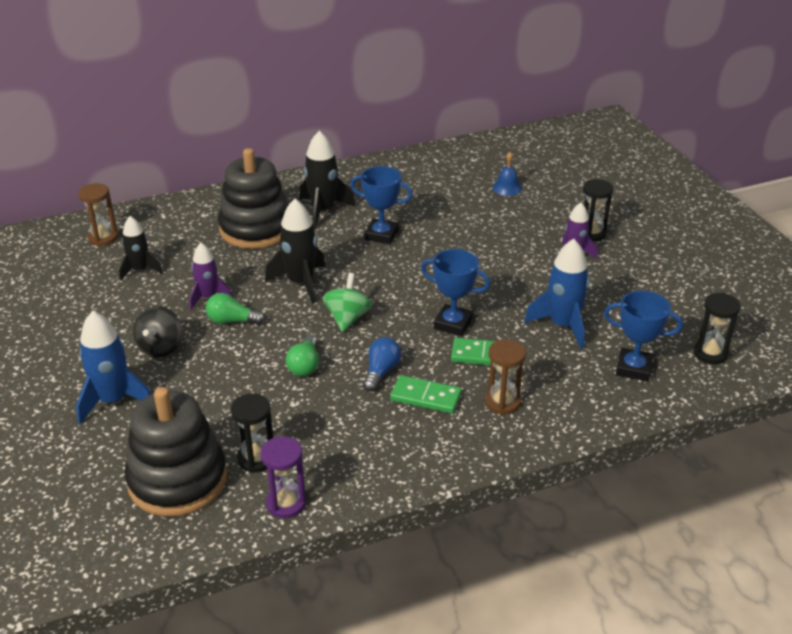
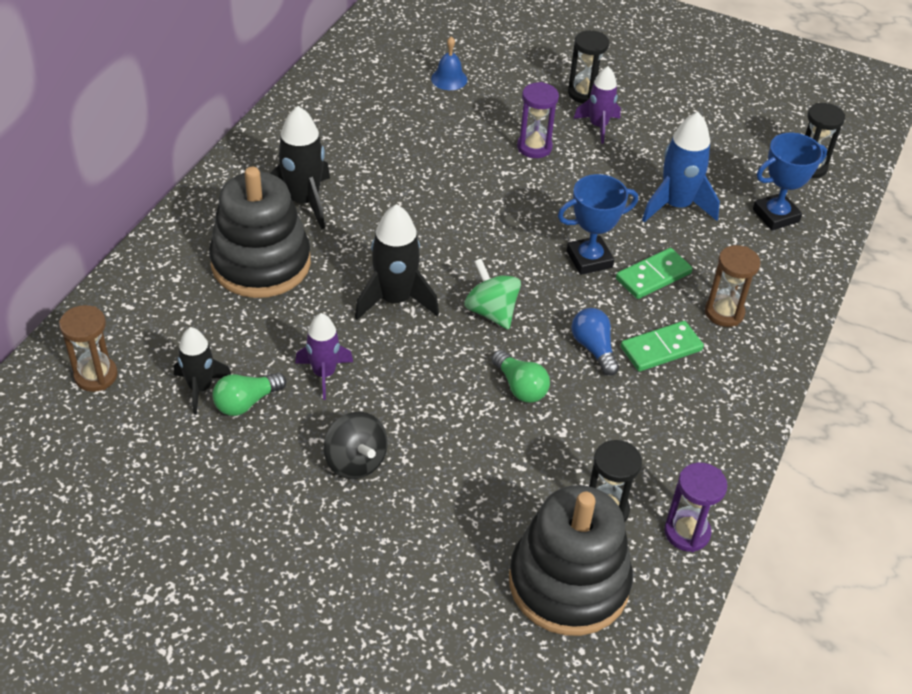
camera: 45 degrees left, 10 degrees up
(113, 400) = (391, 551): blue rocket -> none
(232, 321) = (386, 385): green light bulb -> green light bulb (246, 402)
(381, 235) = (400, 198): blue trophy -> none
(509, 247) = (534, 147): none -> purple hourglass

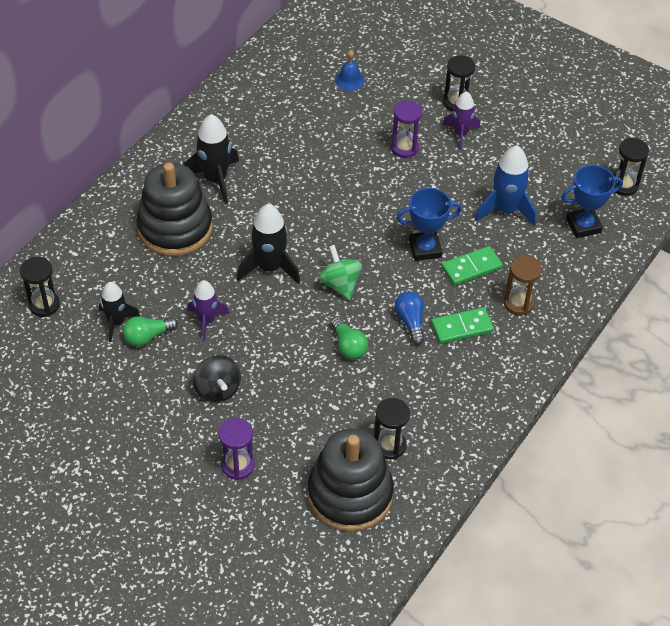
camera: 10 degrees right, 5 degrees up
(96, 376) = (44, 305): brown hourglass -> black hourglass
(687, 532) = (443, 468): purple hourglass -> purple hourglass (238, 465)

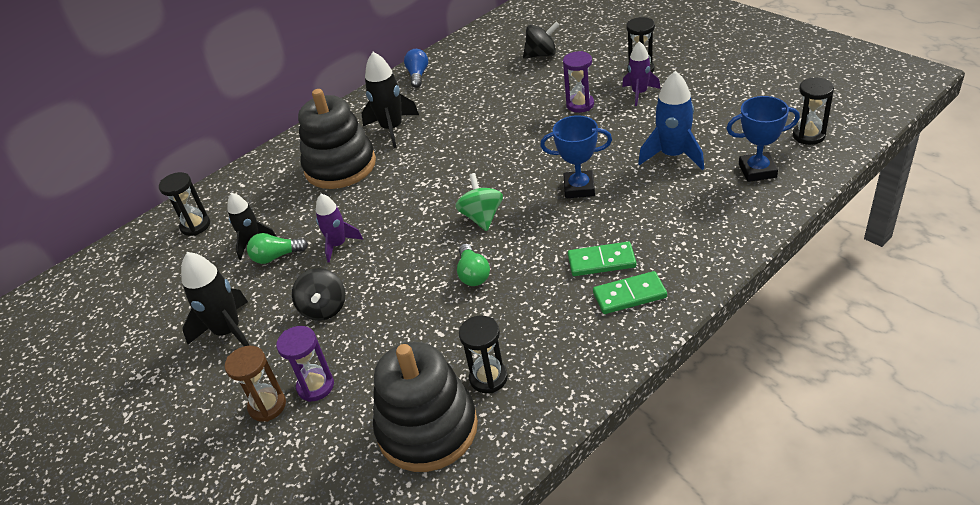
camera: 20 degrees right, 10 degrees down
(270, 267) = (417, 200): black rocket -> black rocket (228, 331)
(349, 80) = (541, 54): blue bell -> black spinning top
(410, 322) = (546, 254): blue light bulb -> blue light bulb (418, 75)
(471, 268) = (625, 206): green domino -> green domino (629, 295)
(518, 303) = (671, 241): brown hourglass -> brown hourglass (267, 406)

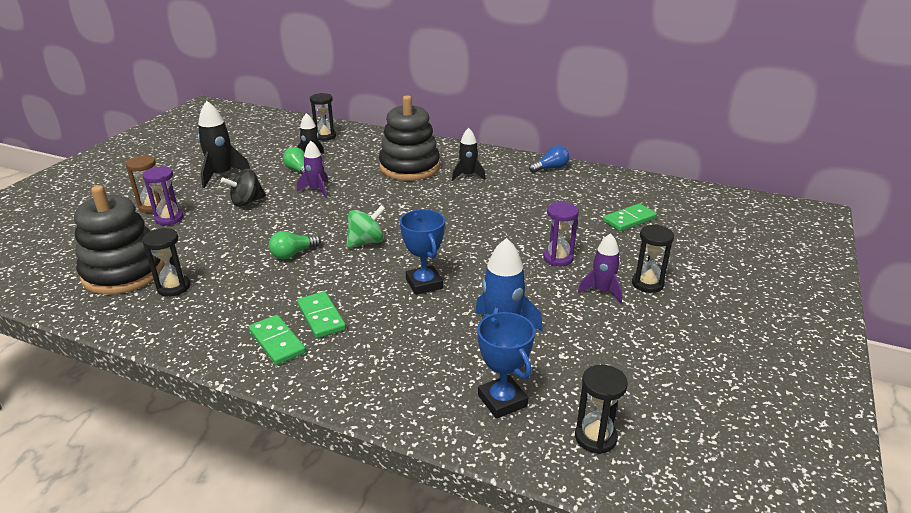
camera: 60 degrees right, 10 degrees down
(392, 129) = (468, 176): black rocket -> black rocket, size x0.66
(541, 54) = (629, 220): black spinning top -> green domino

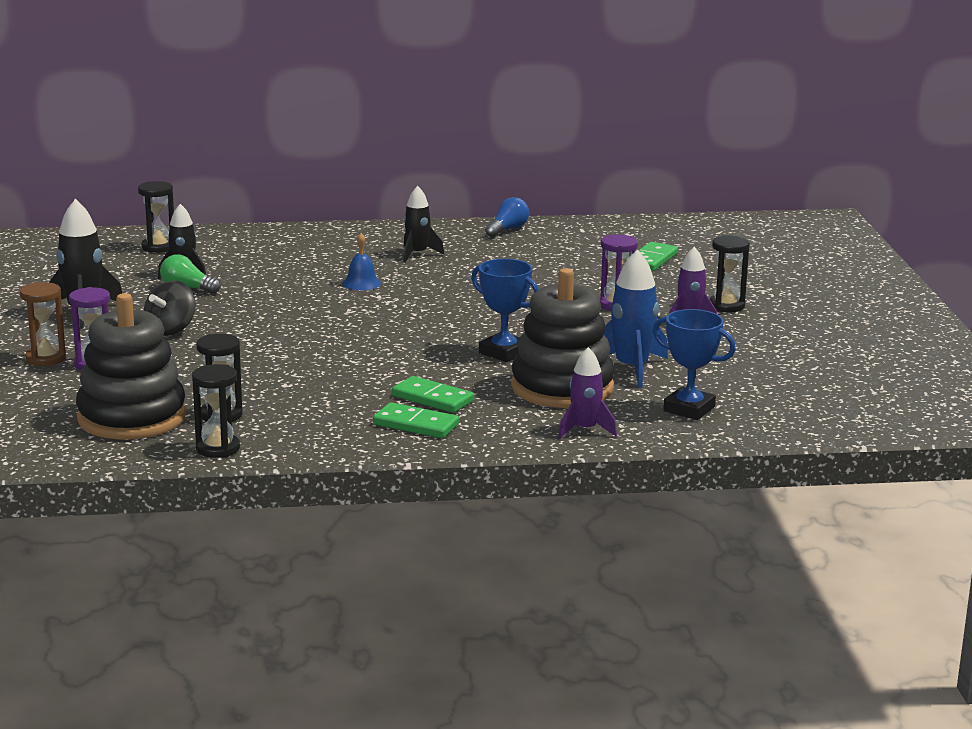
camera: 30 degrees left, 10 degrees down
(293, 254) = (316, 361): green light bulb -> none
(316, 190) = (244, 302): purple rocket -> purple rocket (585, 430)
(366, 242) = (387, 334): green spinning top -> none
(404, 192) = (361, 283): none -> blue bell
(409, 167) = (331, 259): black stacking toy -> black stacking toy (562, 388)
(595, 437) = (792, 410): black hourglass -> black hourglass (218, 448)

